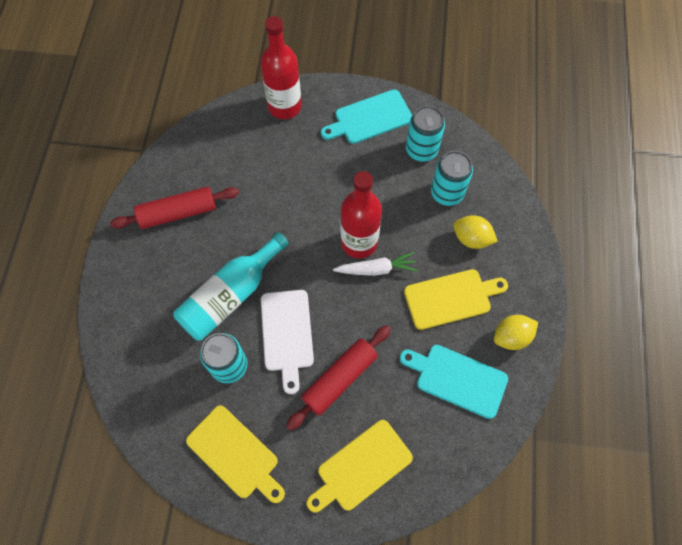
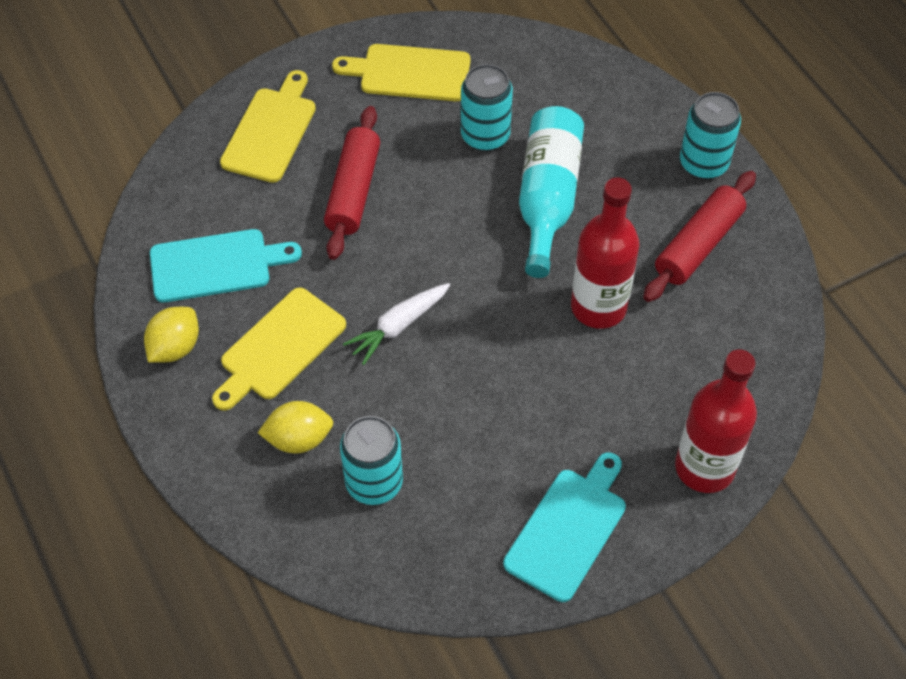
camera: 145 degrees right, 10 degrees down
(287, 334) = (448, 198): white cutting board -> none
(359, 242) = (445, 345): red bottle -> red bottle (598, 307)
(421, 150) = (455, 526): turquoise can -> turquoise can (703, 163)

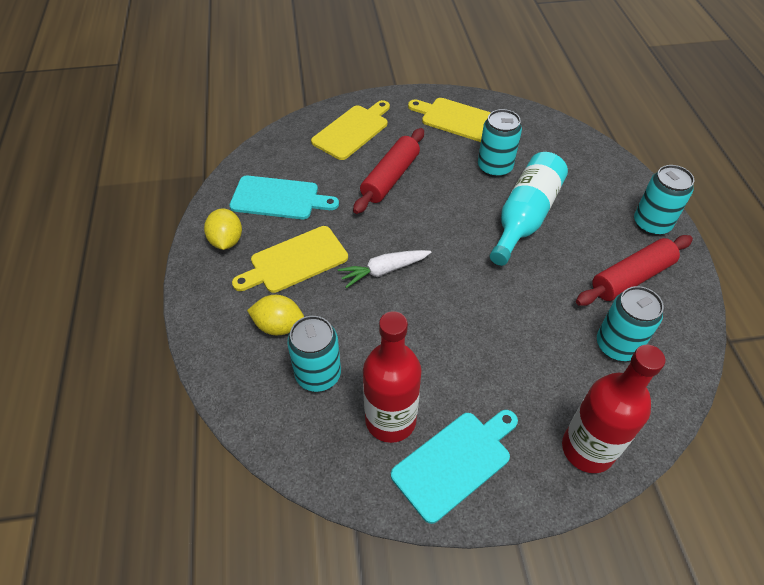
camera: 20 degrees right, 5 degrees down
(175, 347) = (226, 241): yellow lemon -> yellow lemon turned 60 degrees counterclockwise
(598, 307) = (538, 299): red bottle -> red bottle (390, 420)
(704, 337) = (617, 345): none -> turquoise can

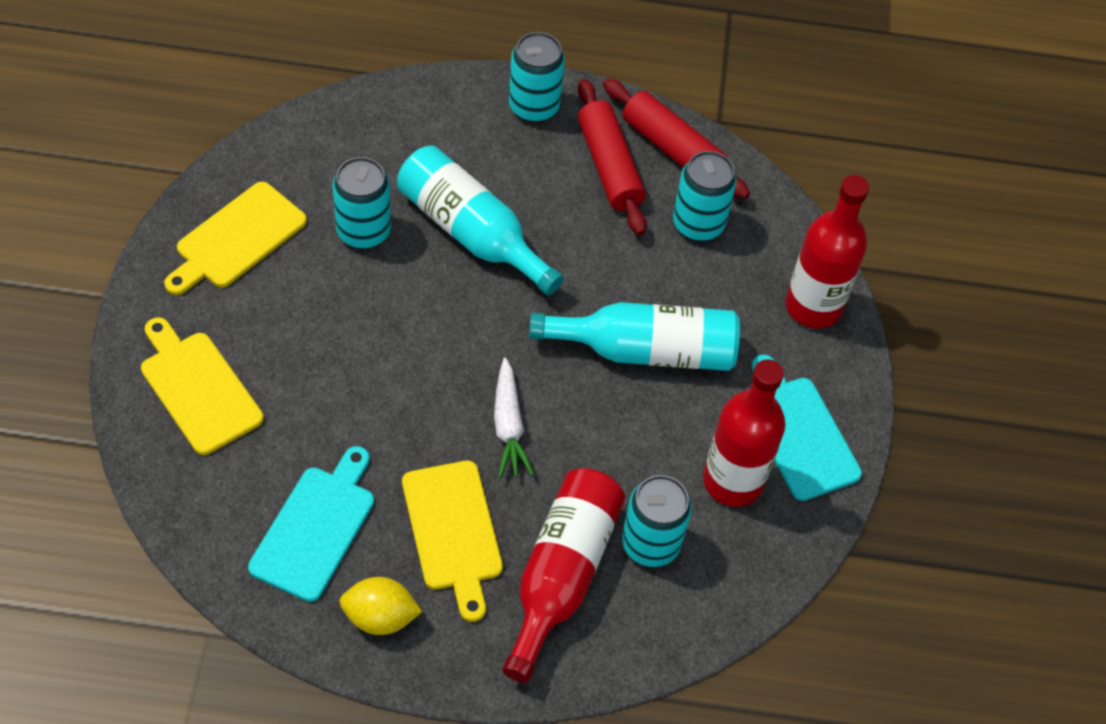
camera: 80 degrees left, 5 degrees up
(279, 326) = (561, 574): yellow lemon -> red bottle
(390, 178) = (331, 367): red rolling pin -> red rolling pin (672, 148)
(482, 336) = (646, 350): none -> turquoise bottle

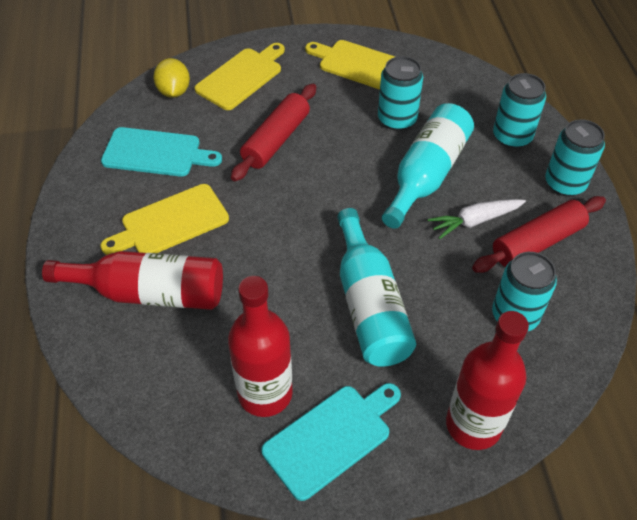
camera: 80 degrees right, 5 degrees down
(380, 617) = (96, 200): yellow lemon -> yellow lemon (174, 91)
(508, 426) = (267, 233): white carrot -> white carrot (475, 221)
(650, 543) = (190, 345): turquoise can -> turquoise can (512, 137)
(672, 148) = (583, 281): red rolling pin -> red rolling pin (276, 140)

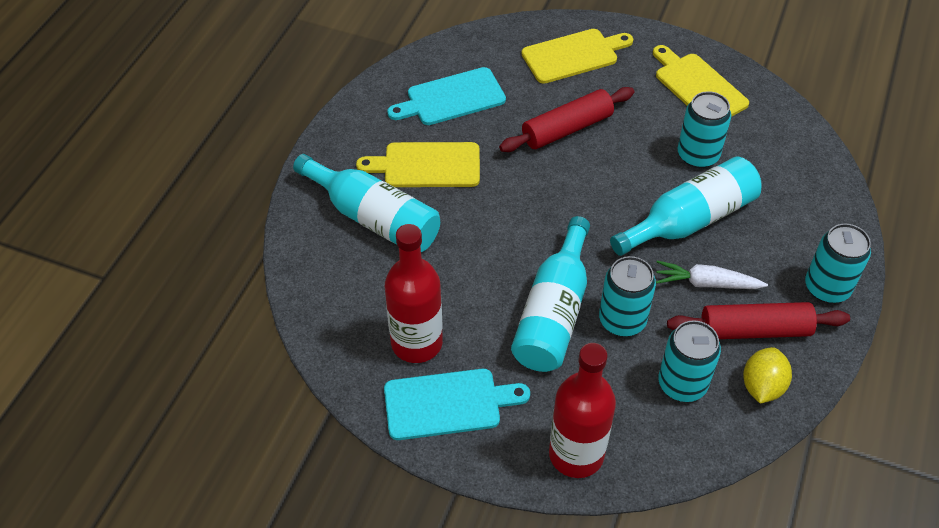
camera: 30 degrees right, 0 degrees up
(150, 293) = (374, 218): red bottle -> turquoise bottle
(156, 153) = (451, 98): turquoise cutting board -> turquoise cutting board turned 120 degrees clockwise
(174, 91) = (502, 46): yellow lemon -> yellow lemon (762, 386)
(512, 137) = (805, 219): turquoise can -> turquoise can (622, 320)

